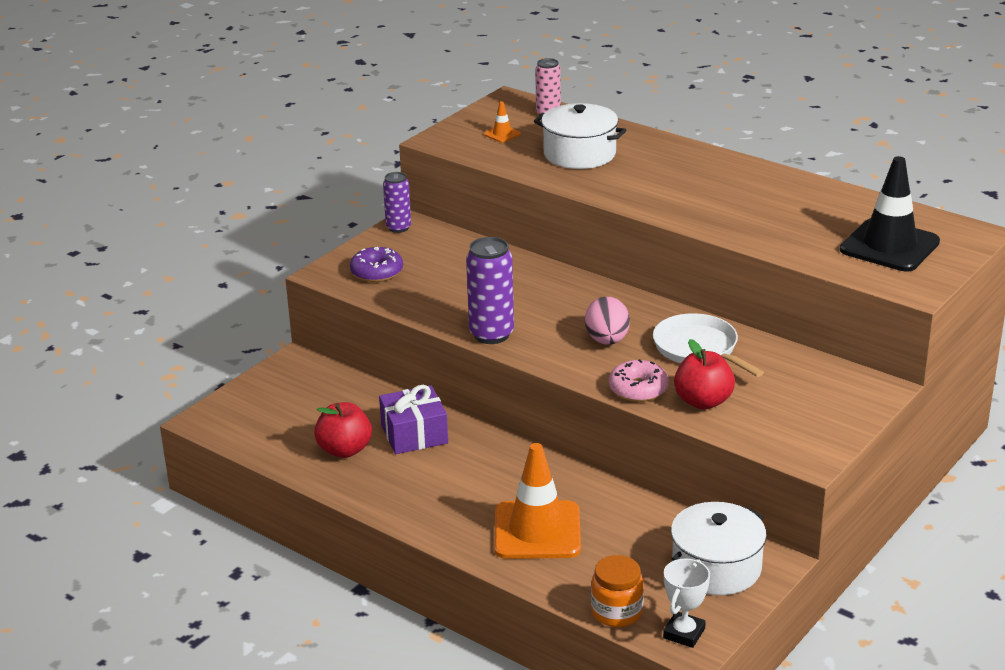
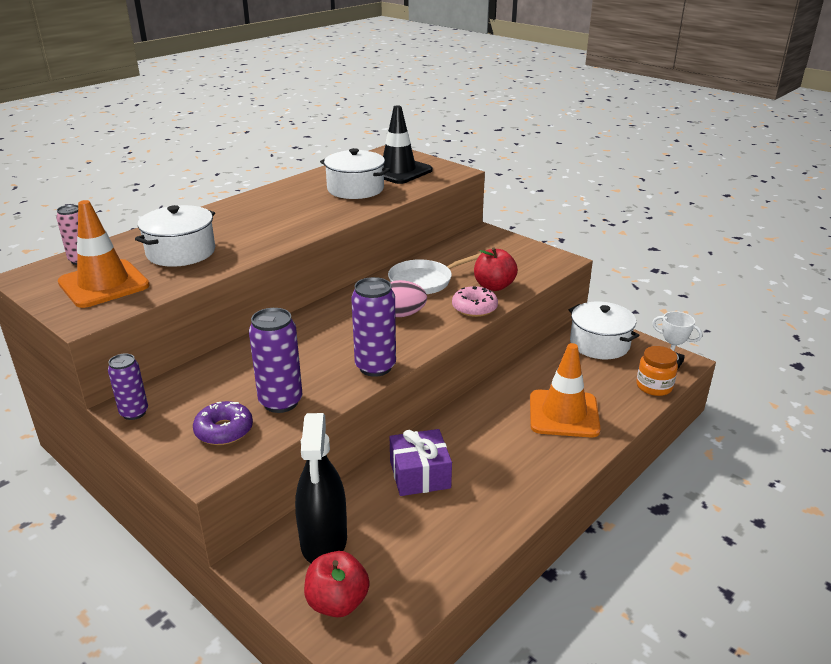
camera: 85 degrees left, 0 degrees up
(320, 390) = (324, 541): none -> black spray bottle
(344, 450) = (438, 523): red apple -> red apple (337, 602)
(422, 292) = (281, 402): none -> purple can
(502, 134) = (104, 284): orange traffic cone -> orange traffic cone, size x2.42
(803, 223) = (355, 189): none -> white pot

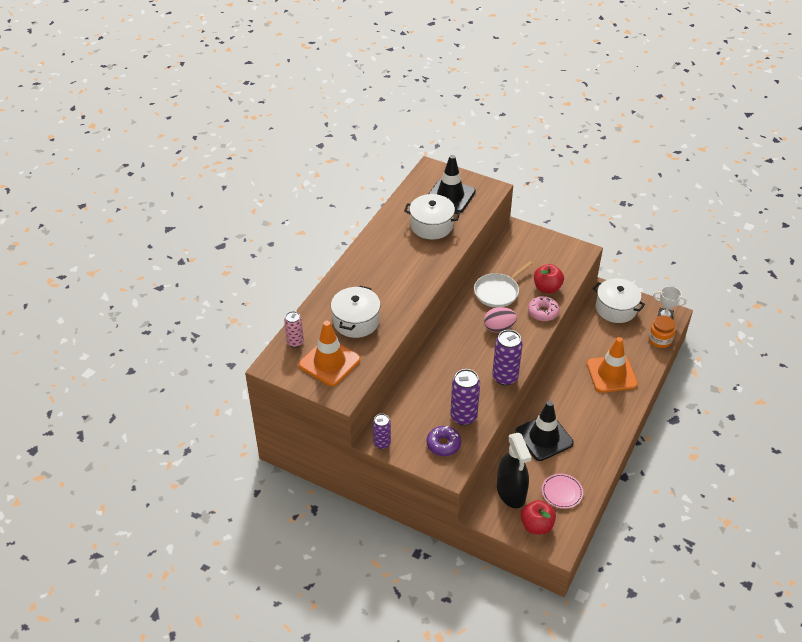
camera: 15 degrees left, 15 degrees up
(409, 558) = (562, 492): none -> pink plate
(420, 474) = (544, 437): purple gift -> black traffic cone

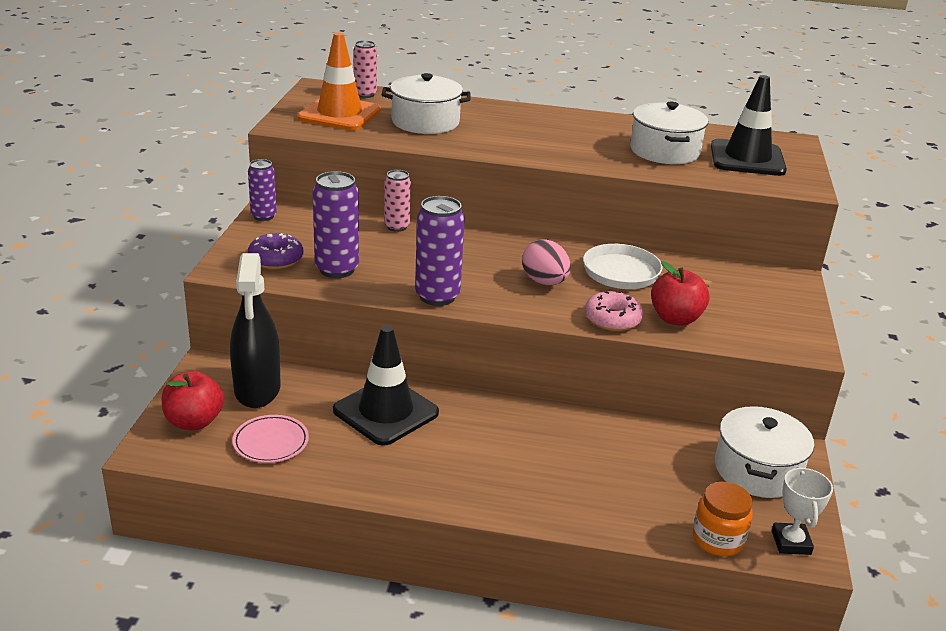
camera: 70 degrees right, 15 degrees down
(415, 378) = (397, 227): none -> pink can
(511, 492) = (257, 389): black spray bottle -> black spray bottle turned 60 degrees counterclockwise
(611, 374) = (578, 478): orange traffic cone -> none

